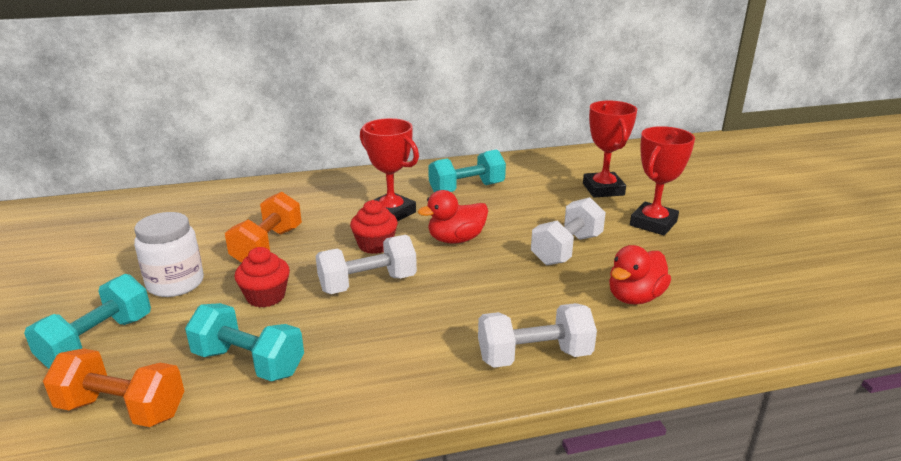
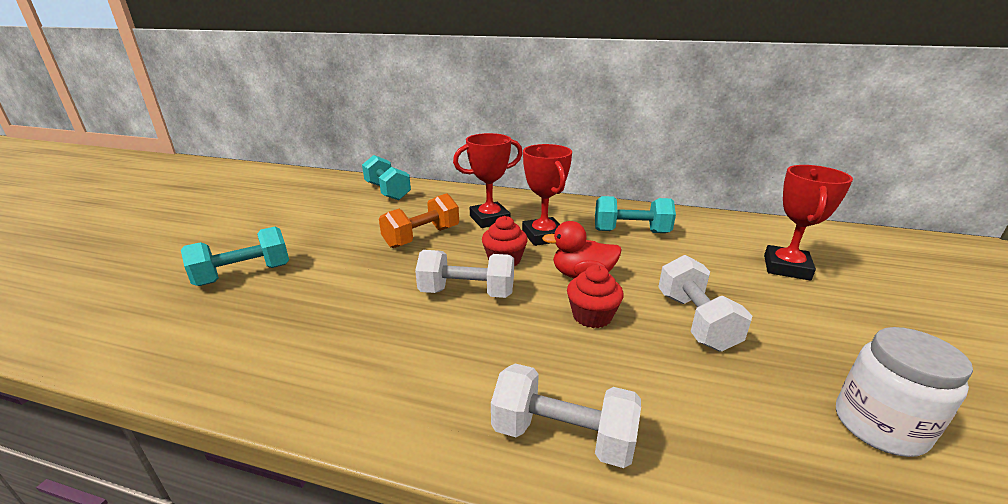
camera: 30 degrees right, 0 degrees up
(122, 409) = (196, 335): orange dumbbell -> none
(175, 283) = (333, 247): white jar -> white jar (879, 426)
(248, 363) = (311, 330): turquoise dumbbell -> turquoise dumbbell (387, 191)
(266, 296) = (380, 277): red cupcake -> red cupcake (592, 316)
(567, 249) = (695, 321): white dumbbell -> white dumbbell turned 75 degrees counterclockwise
(635, 297) = (747, 410): red duck -> none
(653, 223) = (832, 323): red trophy -> red trophy (489, 219)

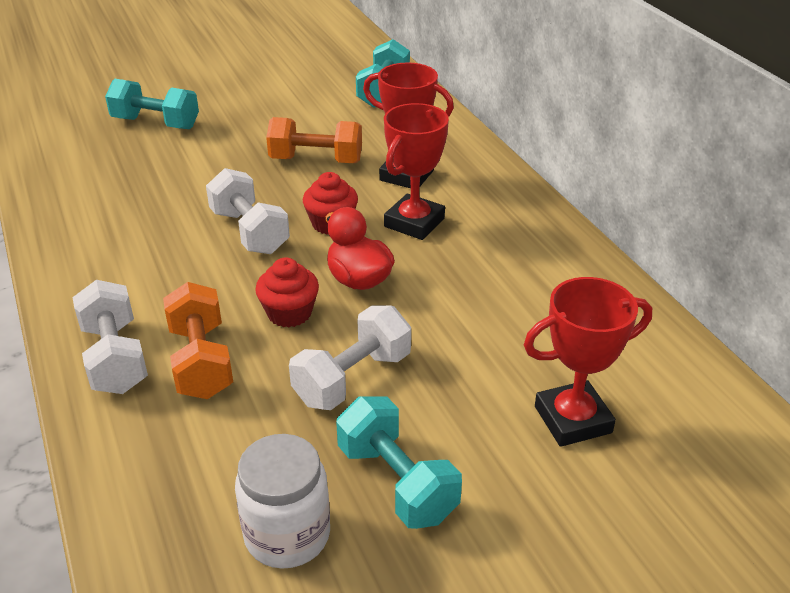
camera: 50 degrees right, 10 degrees up
(615, 383) = (201, 361): none -> orange dumbbell
(631, 231) = (509, 274): turquoise dumbbell -> turquoise dumbbell (397, 482)

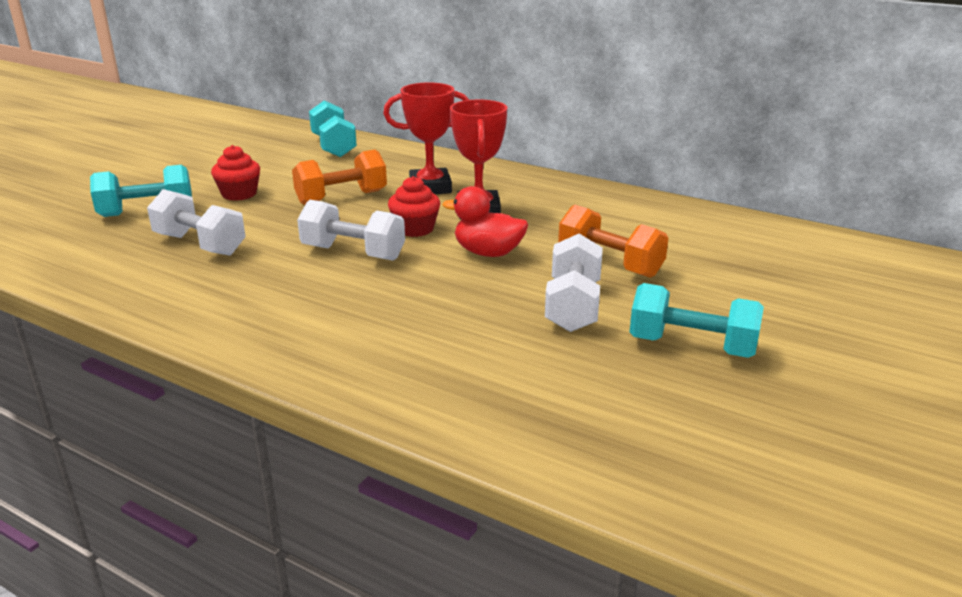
camera: 35 degrees left, 10 degrees down
(115, 358) = (360, 365): white dumbbell -> white dumbbell (200, 244)
(201, 361) = (440, 339): orange dumbbell -> orange dumbbell (610, 264)
(287, 534) = (667, 405): white jar -> none
(289, 313) = (466, 288): red cupcake -> red cupcake (239, 194)
(573, 419) = (742, 274): red trophy -> none

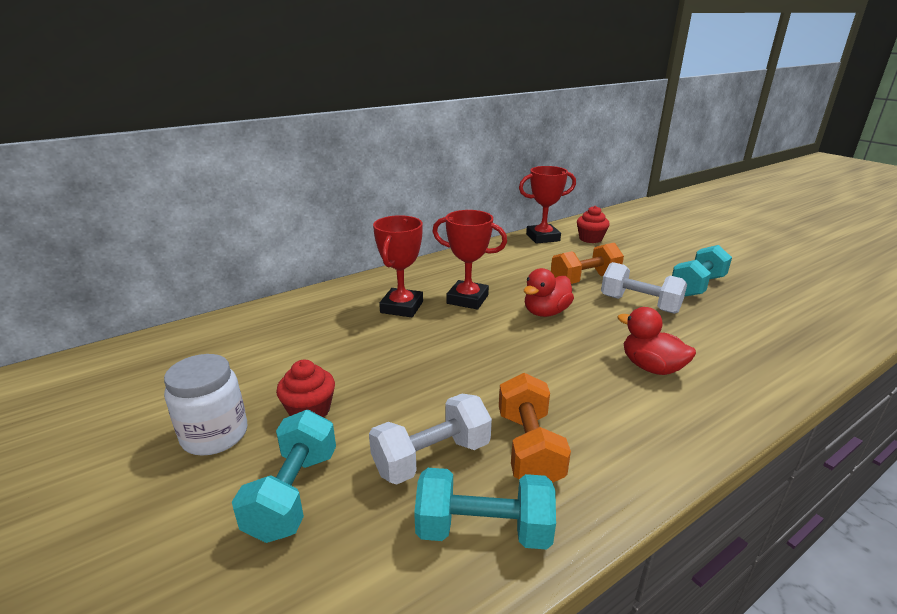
camera: 65 degrees left, 0 degrees up
(198, 176) = (215, 435): none -> white jar
(333, 146) = (240, 331): turquoise dumbbell -> turquoise dumbbell (483, 530)
(341, 197) = (383, 351): orange dumbbell -> orange dumbbell (529, 448)
(353, 253) = (512, 367): white dumbbell -> none
(407, 324) = (651, 367): none -> red duck
(415, 229) = (482, 331): red cupcake -> red cupcake (590, 239)
(722, 221) = (543, 237): none -> red trophy

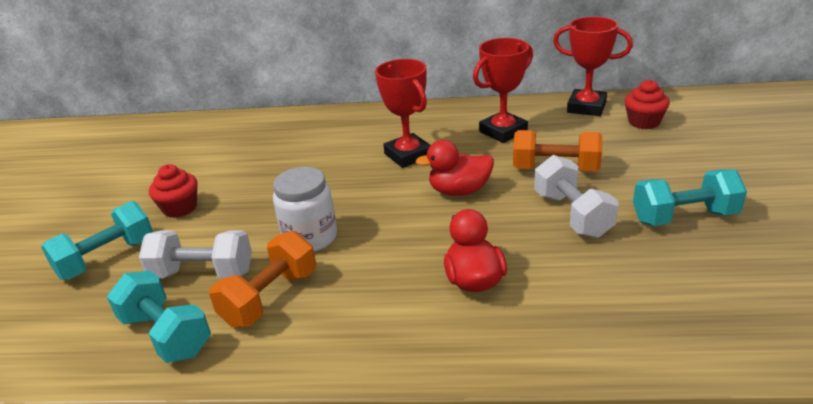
camera: 40 degrees right, 5 degrees up
(215, 435) = (116, 203): white jar -> white jar (310, 237)
(402, 307) = (345, 146): red trophy -> red trophy (503, 132)

